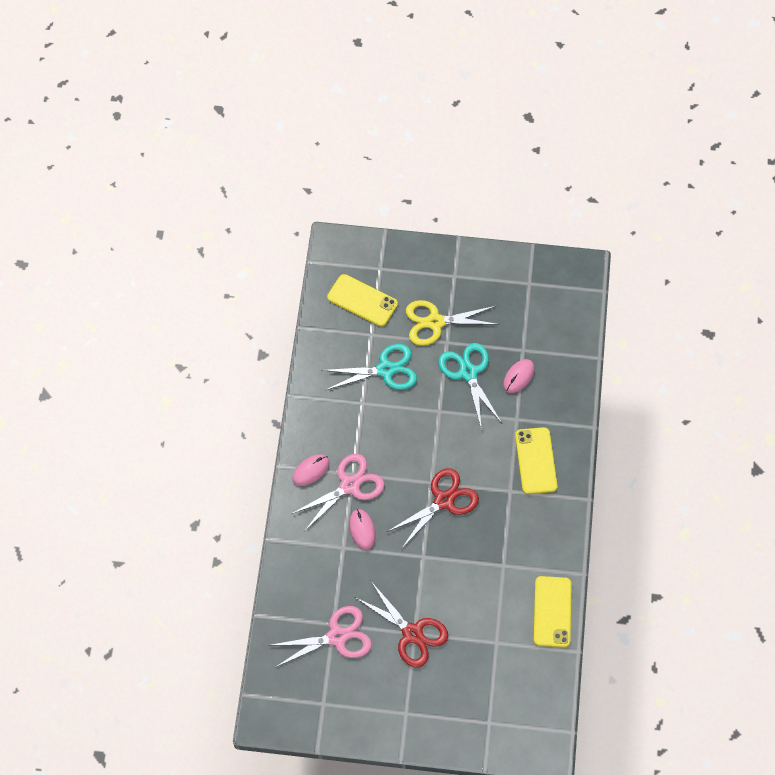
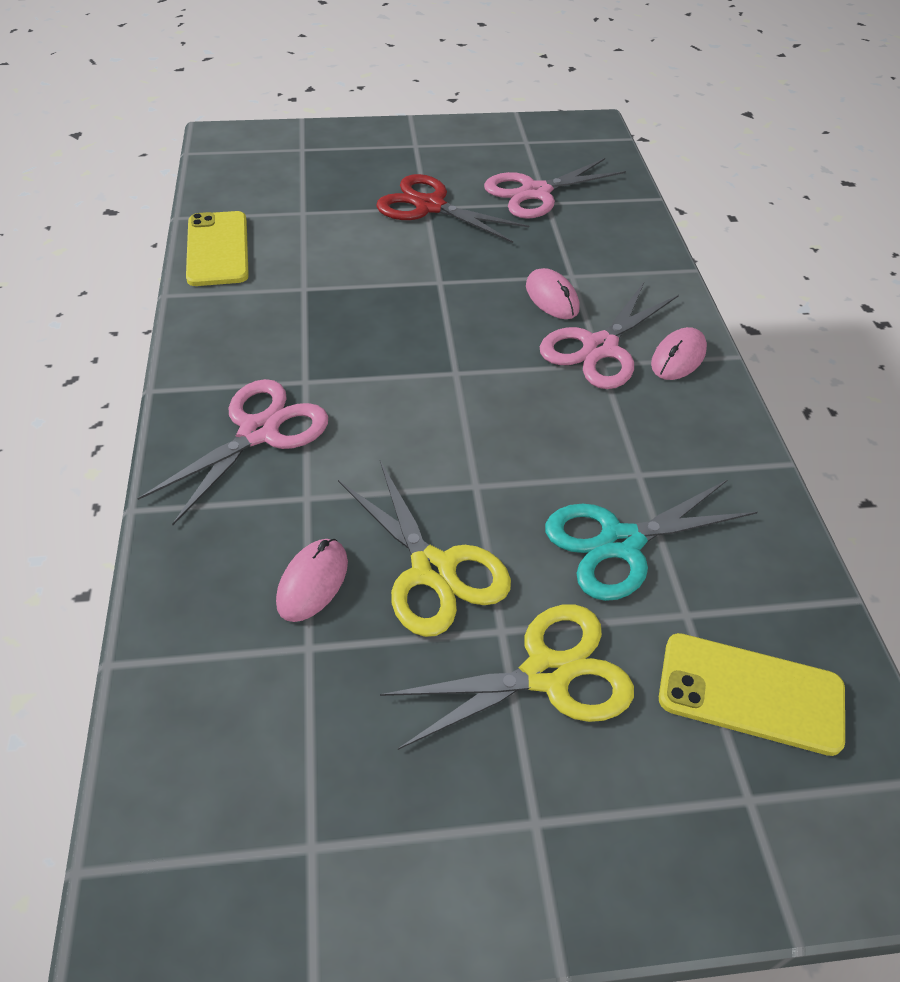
camera: 165 degrees right, 15 degrees down
(444, 500) = (425, 351): red scissors -> none
(468, 373) = (433, 570): turquoise scissors -> yellow scissors
(536, 461) = (258, 432): yellow phone -> pink scissors

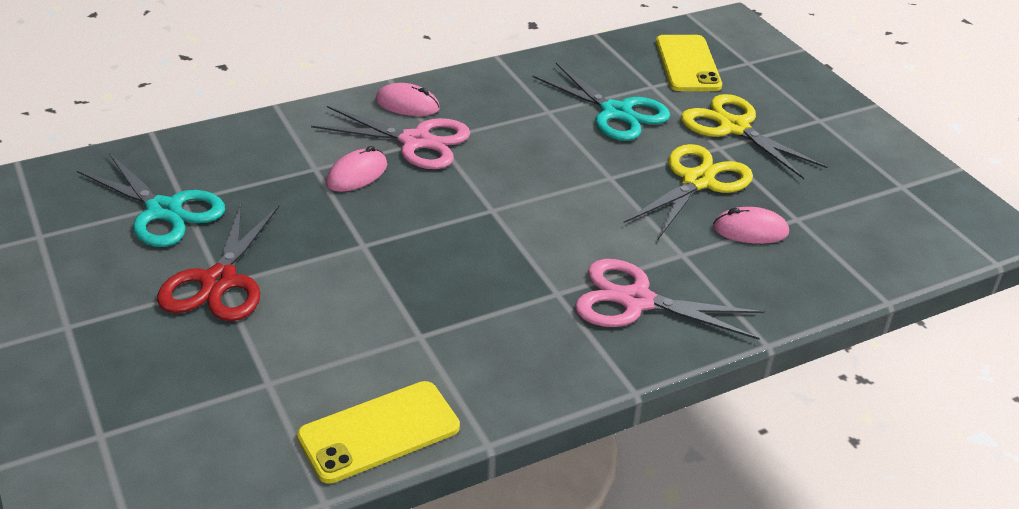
camera: 110 degrees left, 10 degrees down
(536, 192) = (164, 210): pink scissors -> turquoise scissors

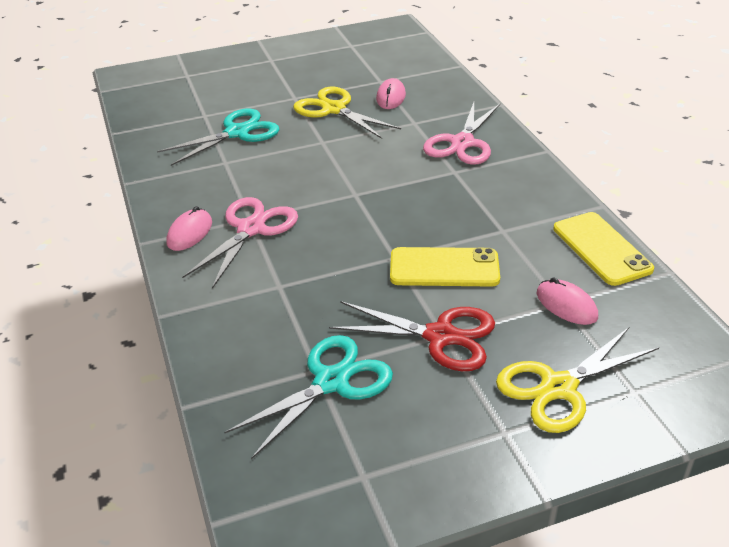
camera: 80 degrees left, 0 degrees up
(357, 174) = (294, 261): pink mouse -> pink mouse (566, 305)
(687, 64) = (179, 98): yellow phone -> yellow phone (444, 268)
(734, 127) = (271, 90): yellow scissors -> yellow scissors (559, 387)

